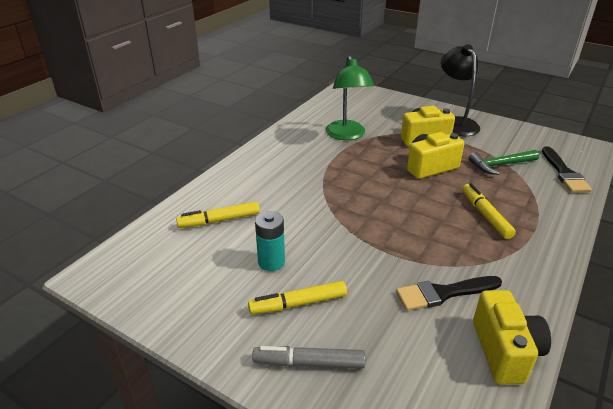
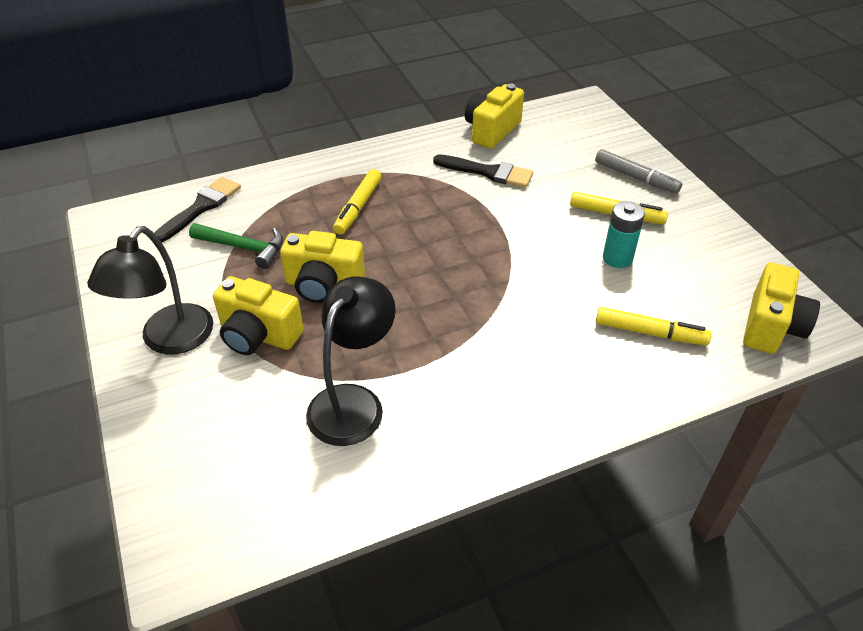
camera: 145 degrees left, 10 degrees up
(133, 259) = (771, 327): none -> yellow camera
(347, 135) = (353, 402): green lamp -> black lamp

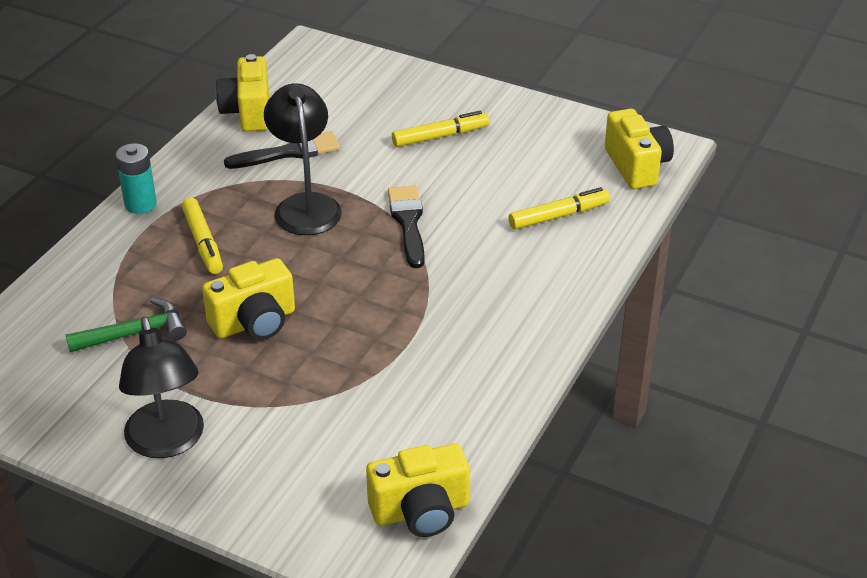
camera: 40 degrees left, 5 degrees down
(201, 207) = (38, 323): black brush -> black brush (408, 223)
(258, 335) = (246, 392): yellow camera -> yellow camera (420, 511)
(353, 402) = (391, 391): black lamp -> black lamp (305, 205)
(617, 258) = (477, 171): turquoise battery -> turquoise battery (140, 204)
(636, 177) = (424, 96): grey marker -> none

